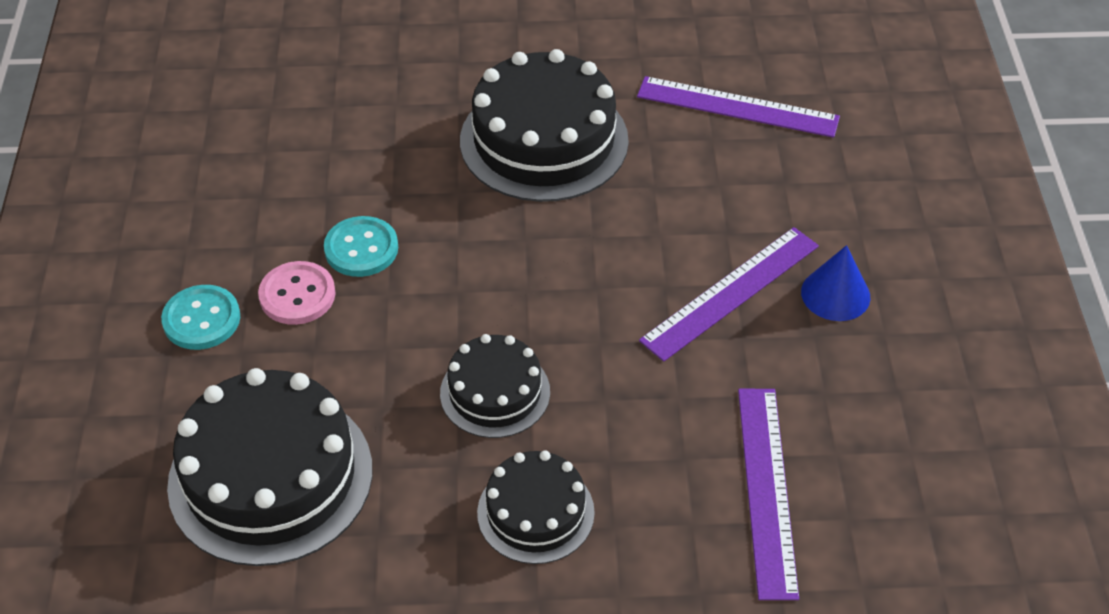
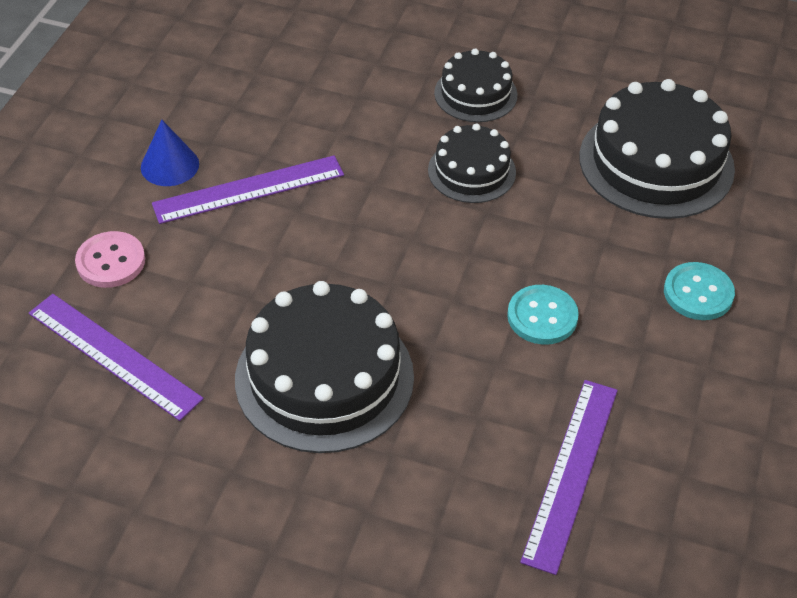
camera: 160 degrees left, 0 degrees up
(297, 295) = (610, 290): pink button -> pink button (111, 261)
(767, 489) = (315, 66): purple ruler -> purple ruler (571, 472)

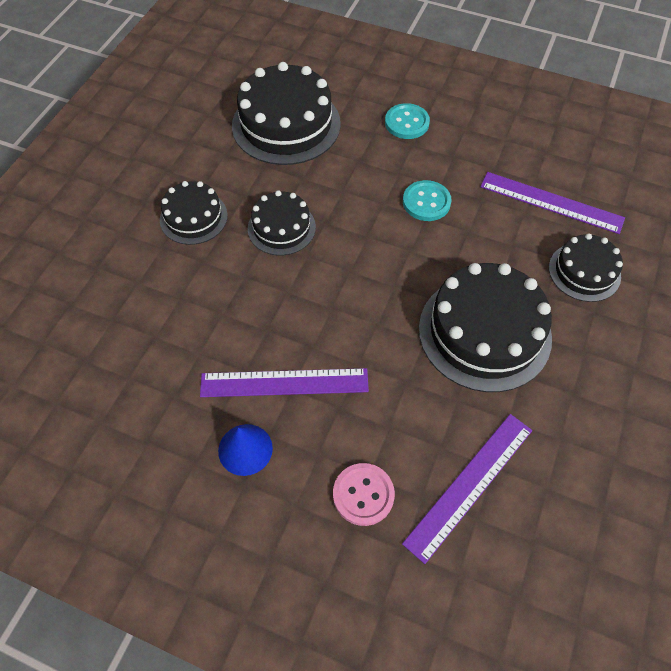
camera: 85 degrees left, 10 degrees up
(249, 189) = (284, 383): purple ruler -> purple ruler turned 75 degrees counterclockwise
(438, 505) = (584, 272): none -> black cake

